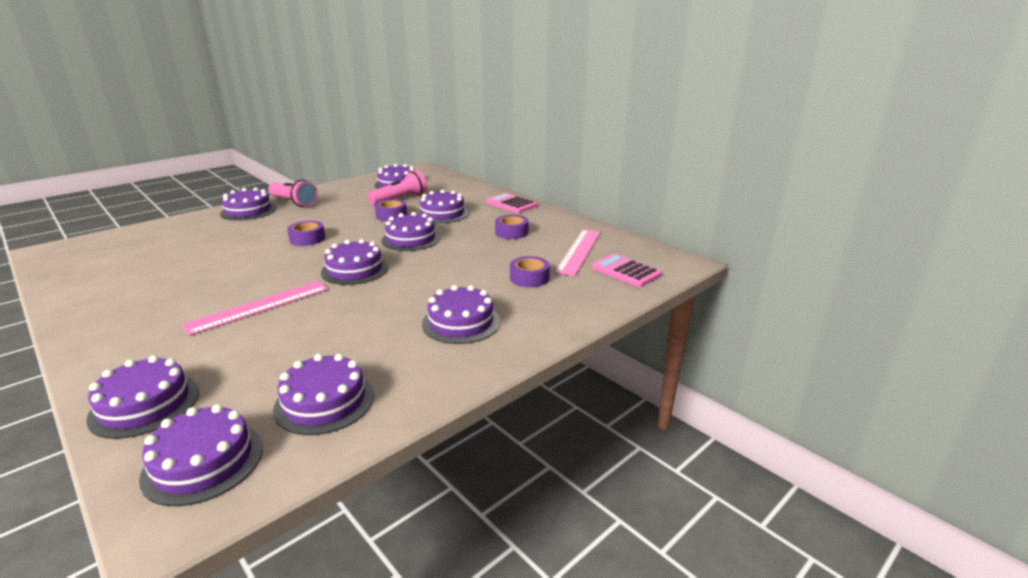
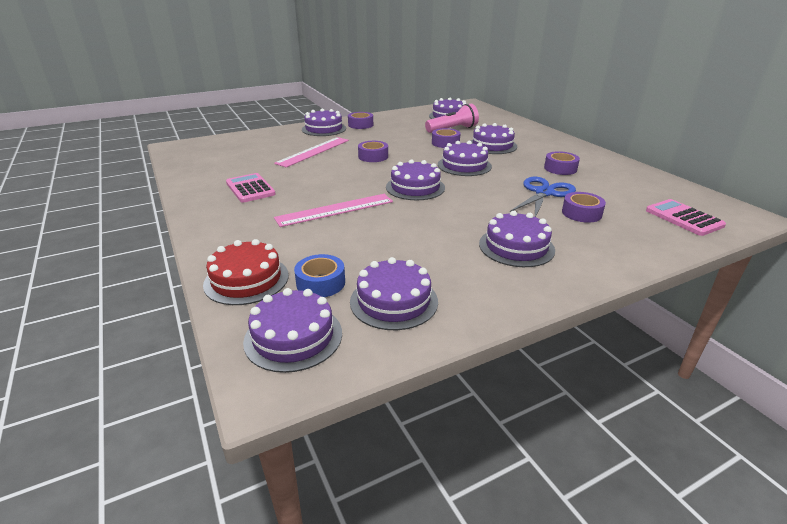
camera: 15 degrees right, 5 degrees up
(145, 404) = (246, 280): purple cake -> red cake
(239, 394) = (321, 283): none -> blue tape
(294, 202) = (360, 125): pink flashlight -> purple tape
(493, 260) = (544, 193): none -> blue scissors
(511, 204) = (557, 142): pink calculator -> pink calculator (250, 189)
(579, 251) = (631, 193): pink ruler -> pink ruler (313, 151)

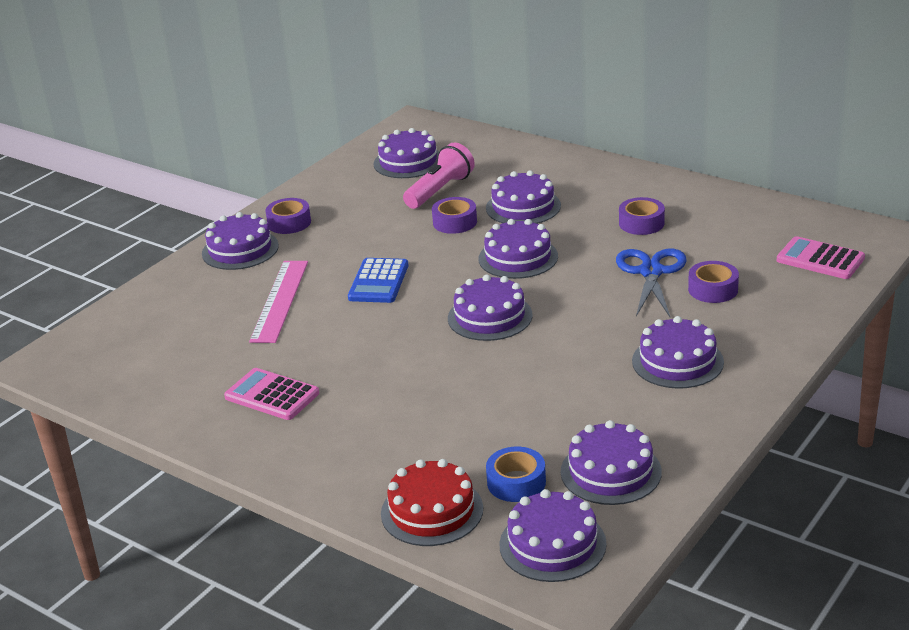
camera: 25 degrees left, 0 degrees up
(335, 210) = (426, 387): pink ruler -> none
(373, 156) = (378, 282): purple tape -> blue calculator

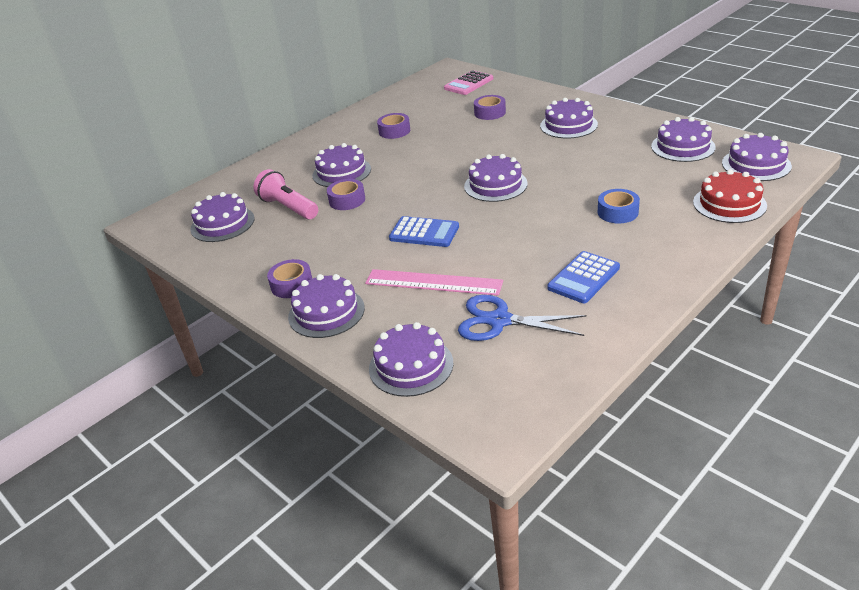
camera: 80 degrees left, 5 degrees up
(272, 395) = (583, 278): pink calculator -> blue calculator
(516, 482) = (696, 175): blue tape -> blue tape (617, 212)
(518, 257) = (417, 174): purple cake -> purple cake (411, 365)
(651, 272) = (460, 130): blue scissors -> blue scissors (499, 320)

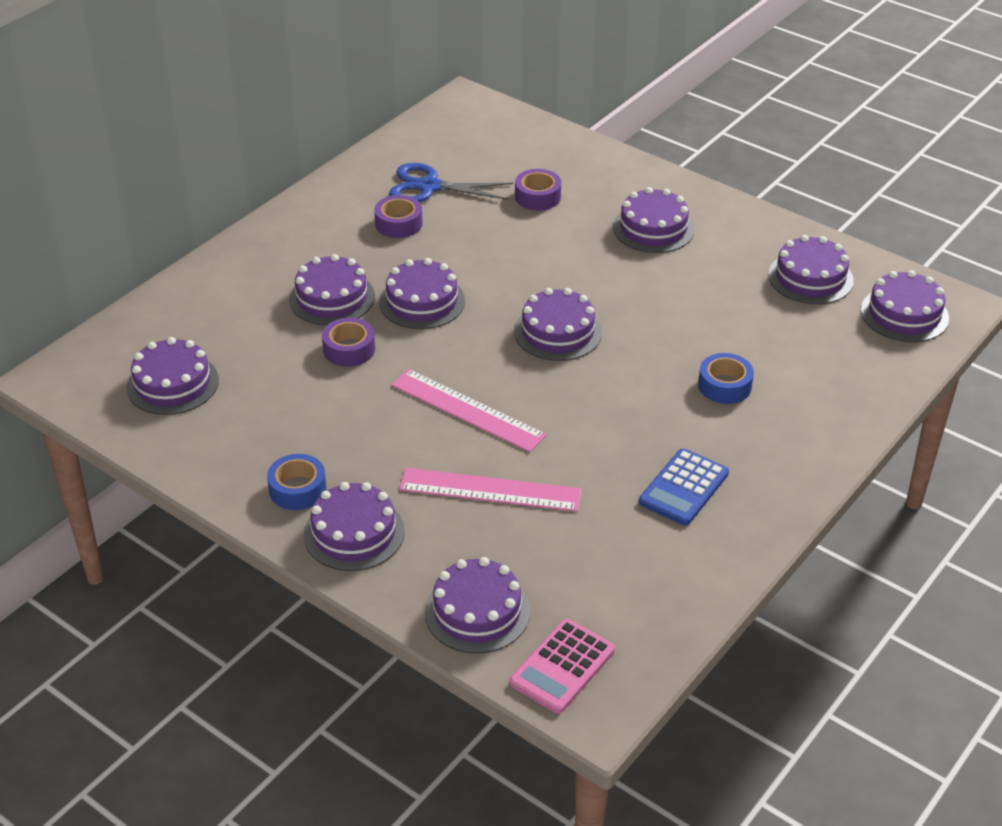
camera: 10 degrees left, 5 degrees up
(288, 207) = (265, 359): pink flashlight -> none
(292, 285) = (297, 489): purple tape -> blue tape
(402, 172) = (422, 301): none -> purple cake
(424, 233) = (467, 410): blue calculator -> pink ruler
(468, 84) = (500, 135): pink calculator -> pink calculator (562, 667)
(499, 320) = (581, 549): blue scissors -> blue scissors (429, 187)
(729, 204) = (867, 378): red cake -> none

